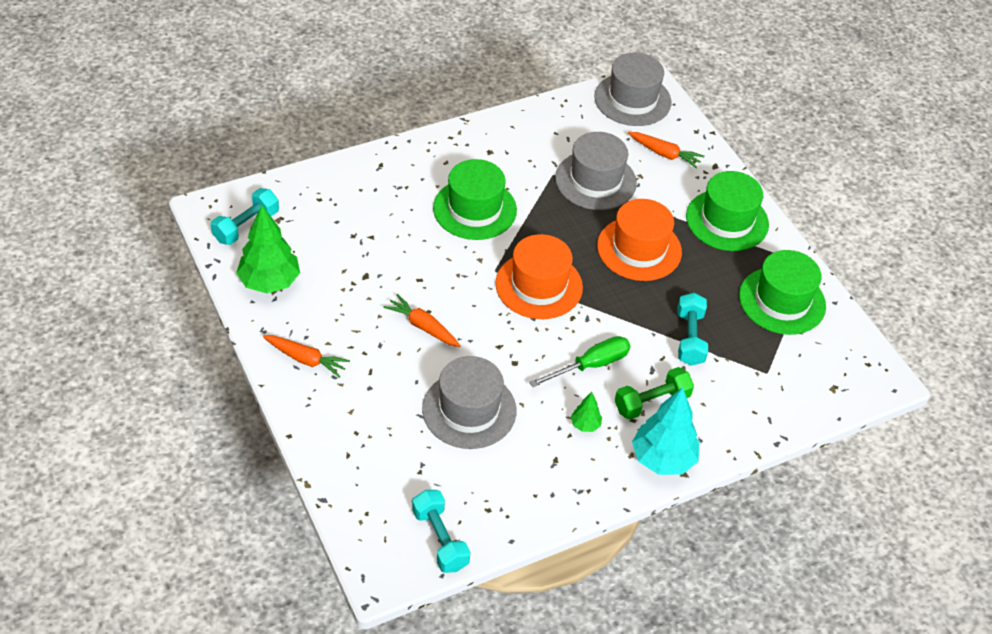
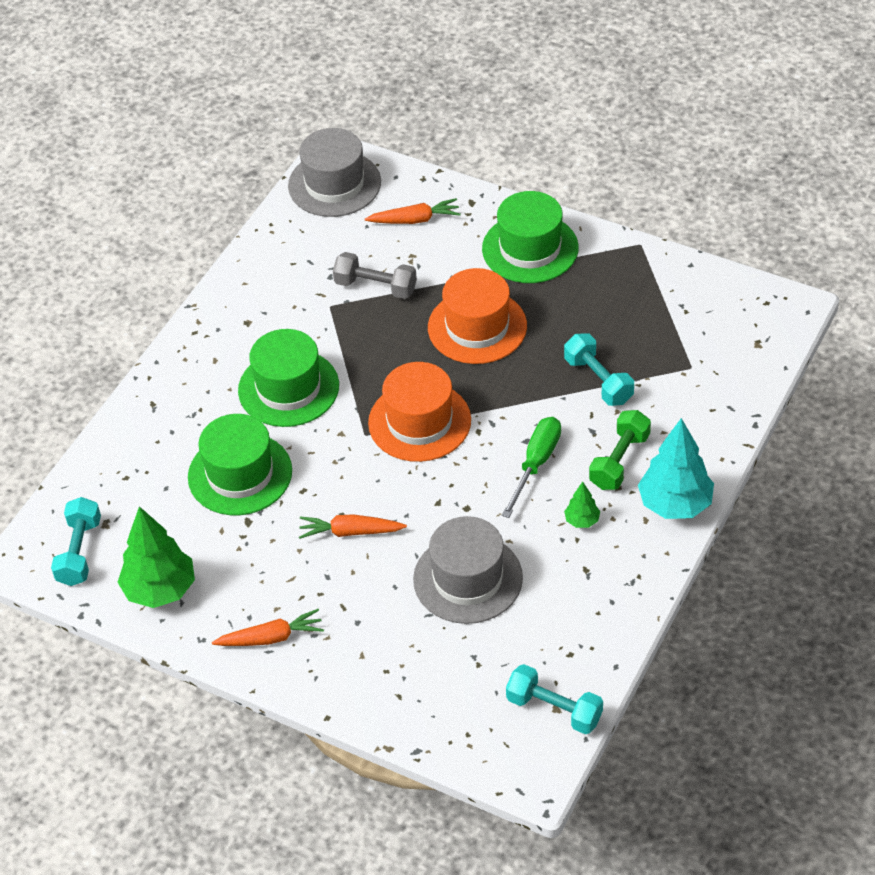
camera: 30 degrees left, 0 degrees up
(595, 180) = (375, 287): grey hat -> grey dumbbell
(782, 301) = (645, 293): green hat -> green hat (240, 474)

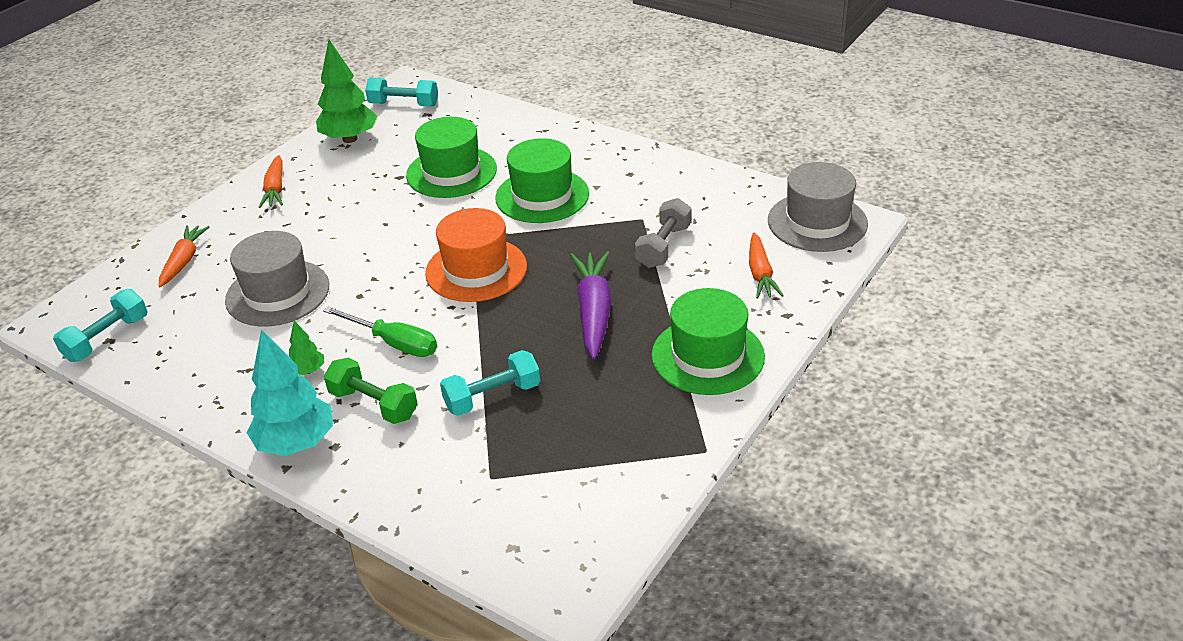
camera: 95 degrees right, 10 degrees down
(350, 532) = (363, 228): orange carrot -> orange carrot (184, 261)
(477, 327) = (593, 311): orange hat -> purple carrot

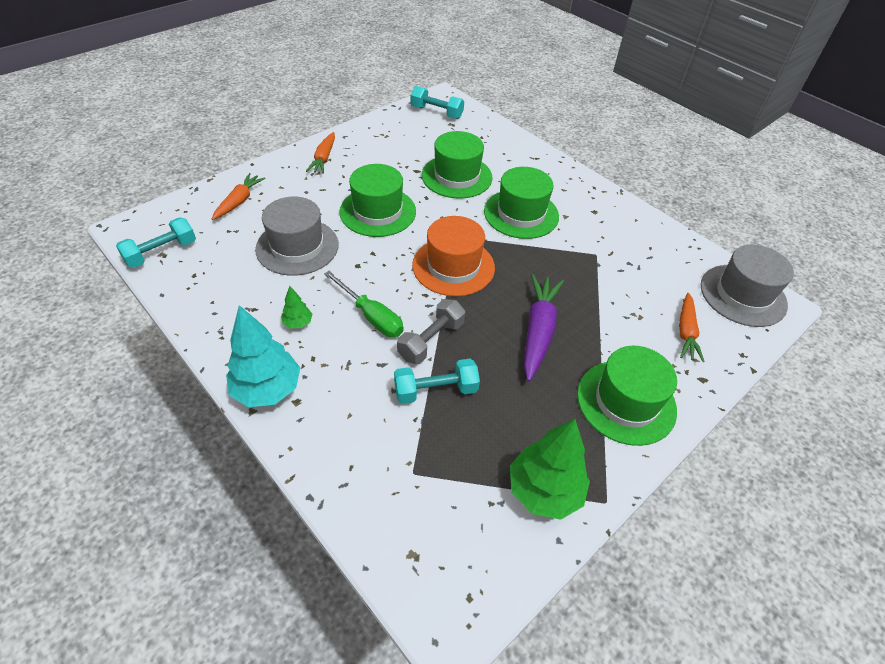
camera: 10 degrees right, 10 degrees up
(350, 139) = (389, 131): green tree -> green tree (544, 490)
(365, 233) = (378, 211): none -> green hat
(373, 404) = (338, 370): green dumbbell -> none
(663, 246) = (609, 284): grey dumbbell -> grey dumbbell (431, 340)

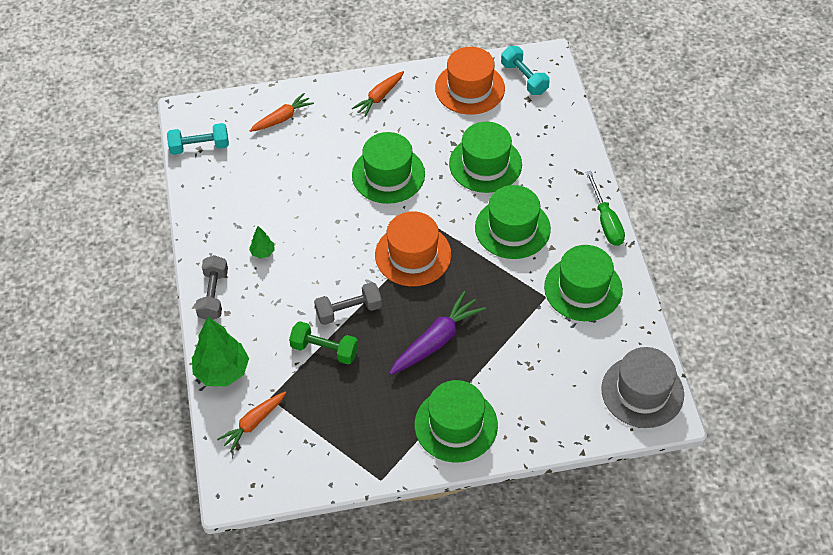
camera: 35 degrees right, 5 degrees up
(267, 389) = (213, 295): turquoise tree -> grey dumbbell
(297, 247) = (302, 183): grey hat -> none
(371, 316) = (318, 270): green screwdriver -> green screwdriver (606, 221)
(398, 130) = (470, 88): none -> orange hat
(435, 390) = (324, 350): turquoise dumbbell -> green dumbbell
(544, 490) = (345, 451): green tree -> green tree (222, 371)
(619, 236) = (583, 288): none -> green hat
(686, 332) = (557, 398): orange carrot -> orange carrot (253, 423)

